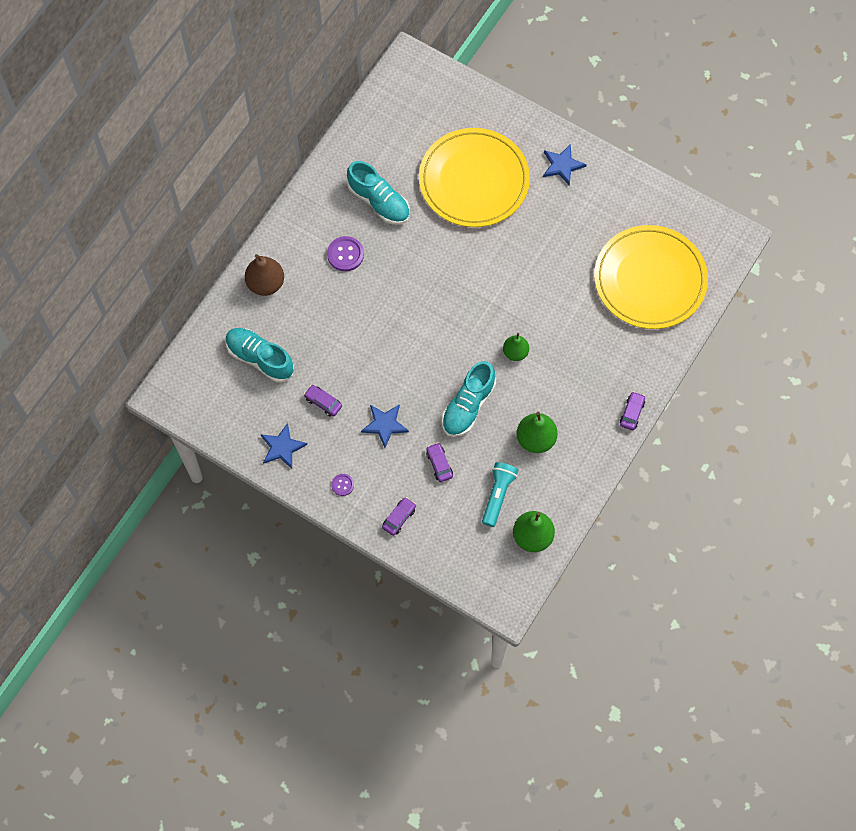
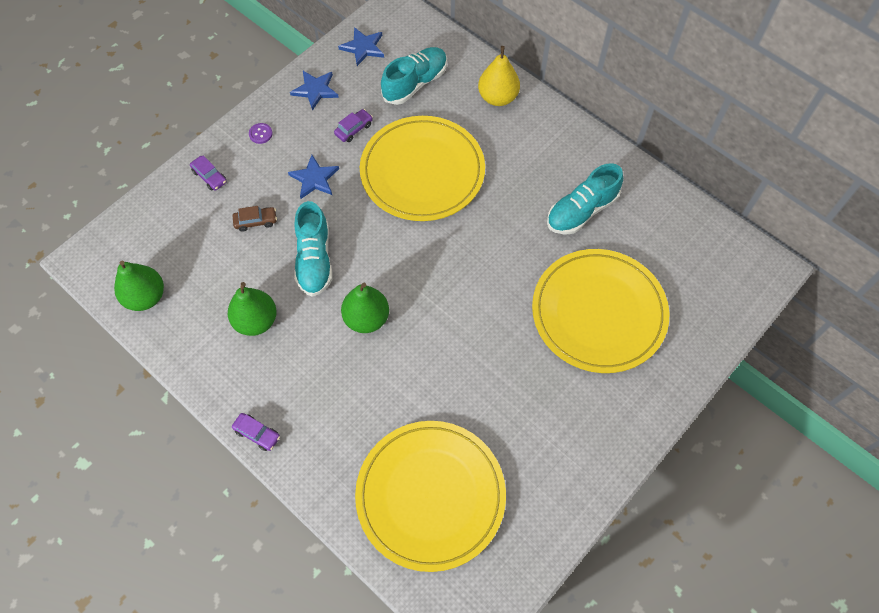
camera: 100 degrees right, 5 degrees down
(265, 283) = (498, 97): brown pear -> yellow pear
(345, 254) = (520, 170): purple button -> none
(360, 334) = (422, 171): none -> yellow plate
(439, 464) = (256, 221): purple car -> brown car
(468, 406) = (314, 259): turquoise shoe -> turquoise shoe turned 135 degrees counterclockwise
(498, 495) = (203, 271): turquoise flashlight -> none
(515, 352) = (366, 318): green pear -> green pear, size x1.51
(562, 165) = (610, 419): blue star -> blue star (363, 47)

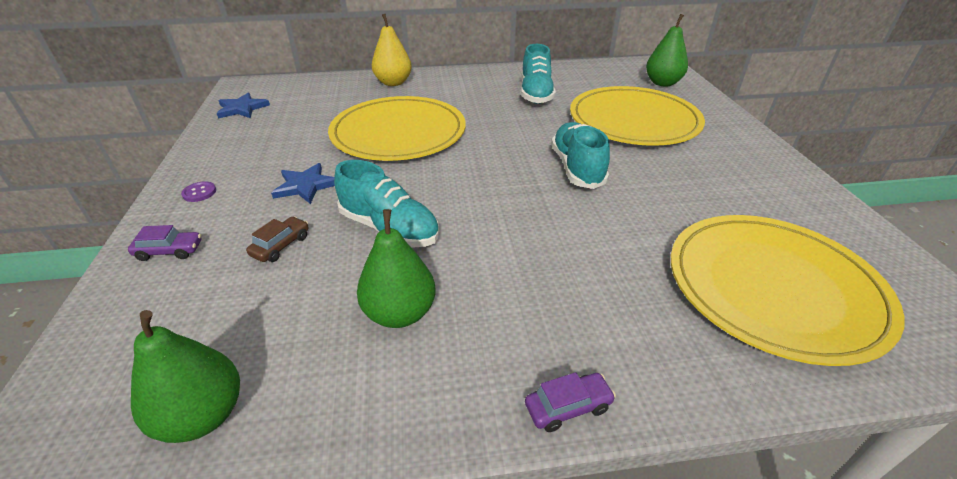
camera: 50 degrees left, 25 degrees down
(315, 90) = (226, 144): blue star -> none
(354, 129) = (300, 144): purple car -> none
(366, 318) = (503, 228): green pear -> green pear (662, 83)
(415, 83) = (318, 103): turquoise shoe -> turquoise shoe (577, 168)

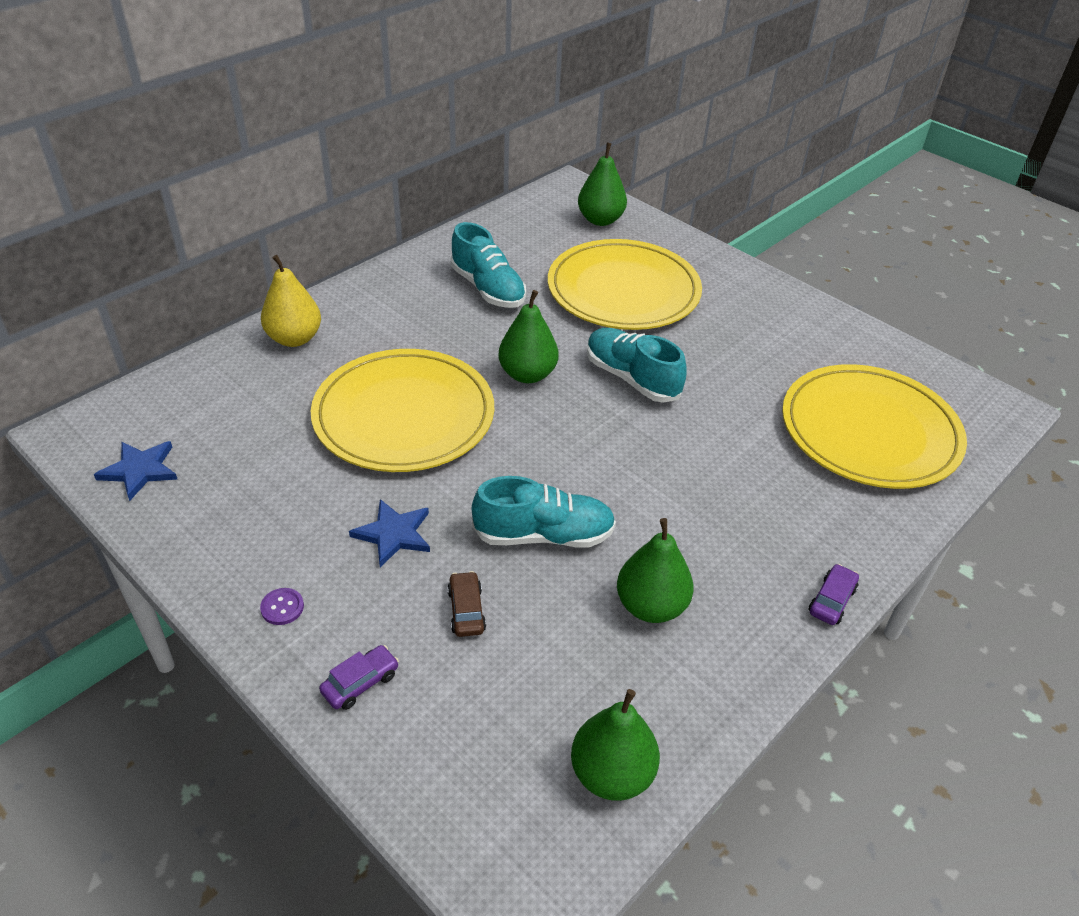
camera: 40 degrees left, 5 degrees up
(503, 141) = (527, 374): none -> green pear

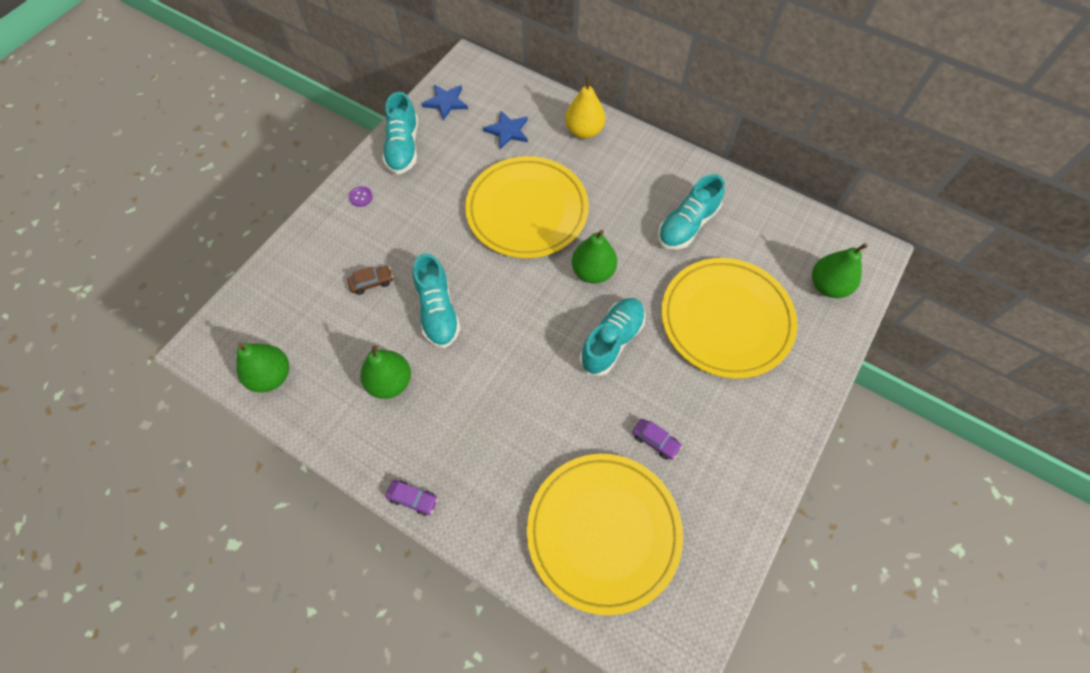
camera: 80 degrees right, 20 degrees up
(205, 537) = (403, 147): none -> turquoise shoe
(360, 683) = (317, 245): purple car -> purple car (655, 441)
(393, 534) = (423, 232): blue star -> blue star (508, 131)

